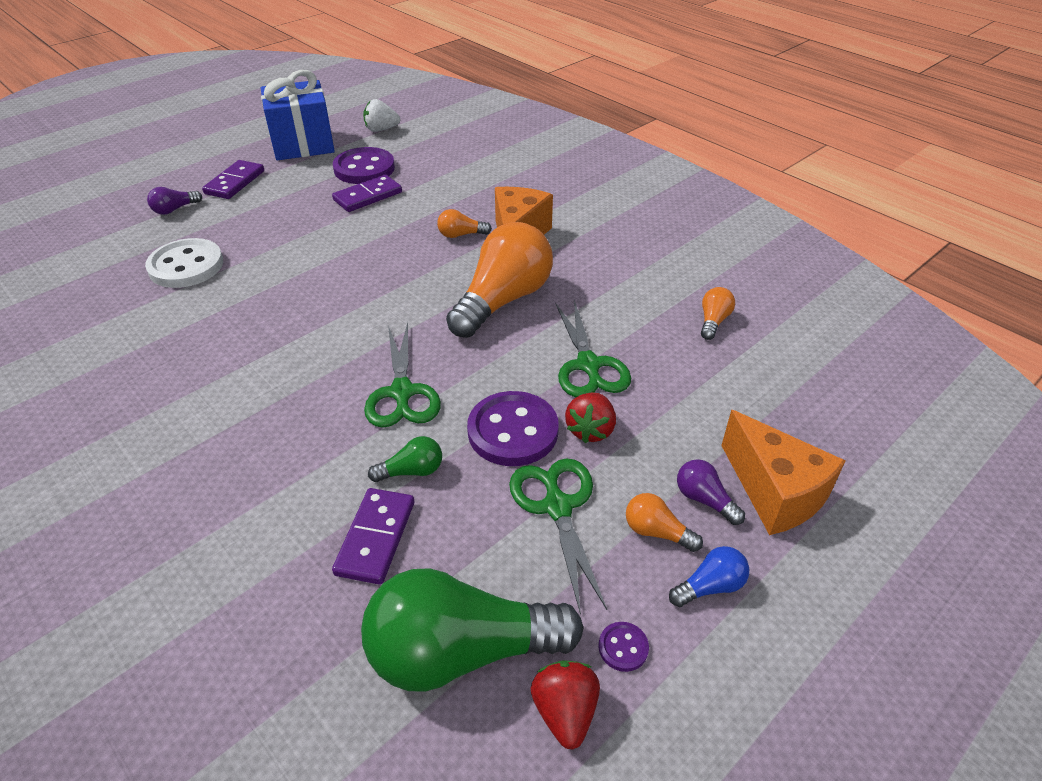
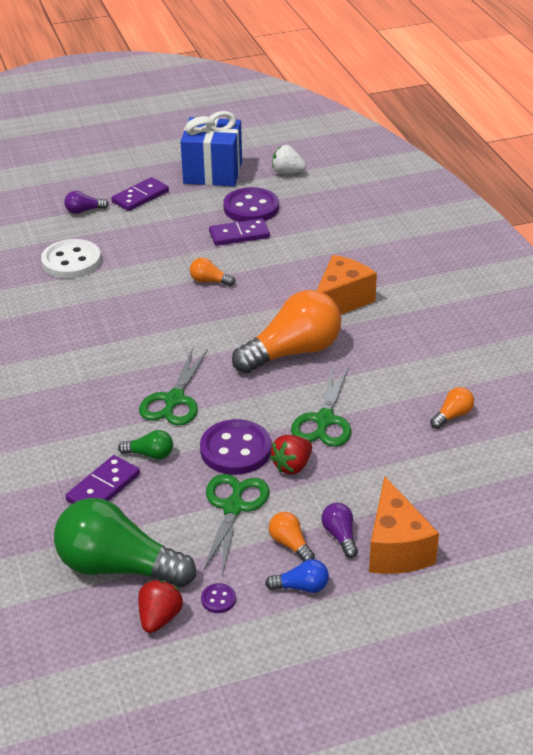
camera: 25 degrees right, 5 degrees down
(461, 235) = (294, 288): orange light bulb -> orange light bulb (209, 281)

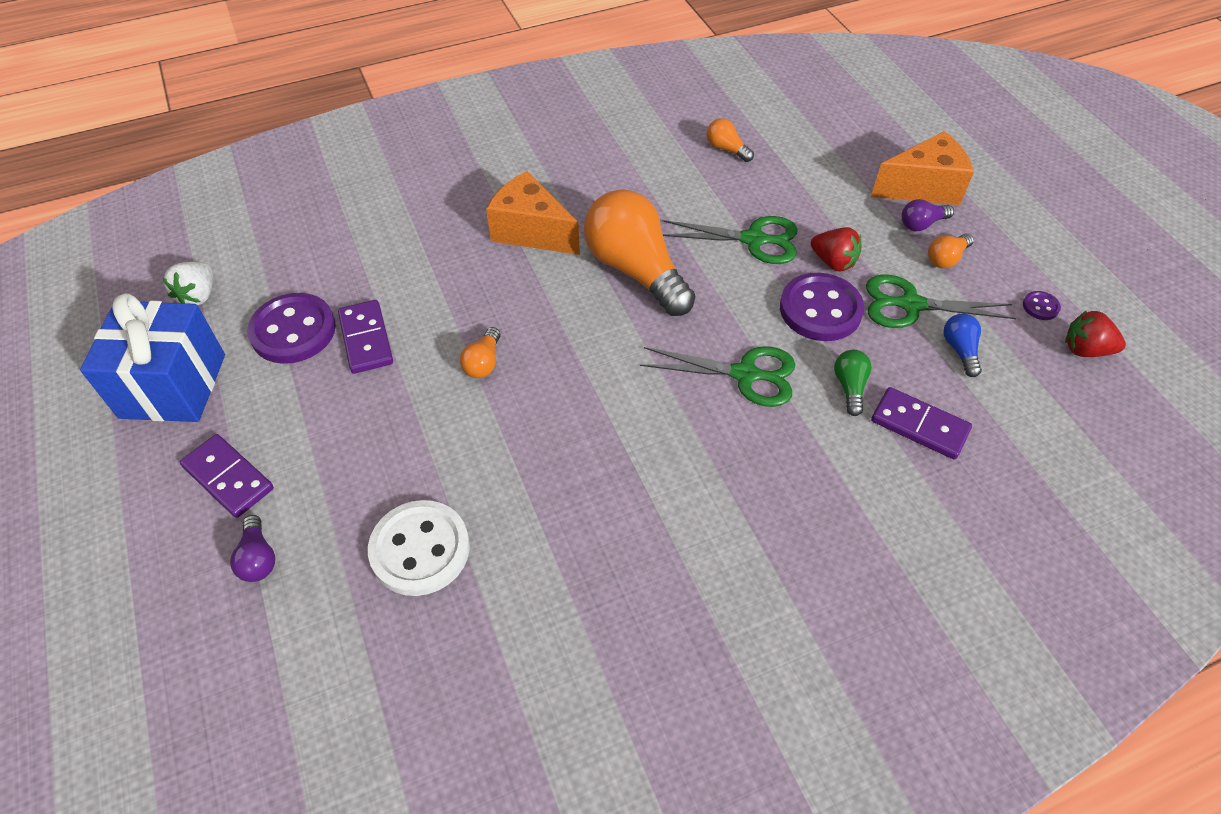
camera: 95 degrees left, 15 degrees up
(118, 567) = (1034, 393): green light bulb -> none
(301, 587) = (998, 248): blue light bulb -> blue light bulb (960, 350)

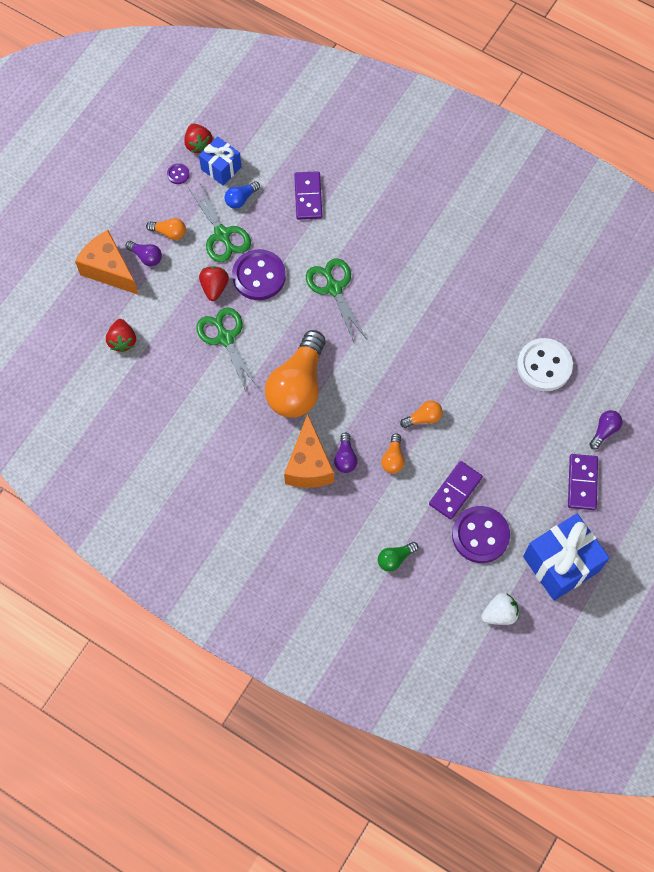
camera: 125 degrees left, 15 degrees up
(508, 265) = (345, 458): none -> purple light bulb
(726, 149) = (147, 400): orange light bulb -> orange light bulb (393, 459)
(816, 161) = (122, 341): none -> red strawberry
(849, 387) = (305, 237): green light bulb -> green light bulb (395, 558)
(1028, 354) = (221, 168): none -> blue gift

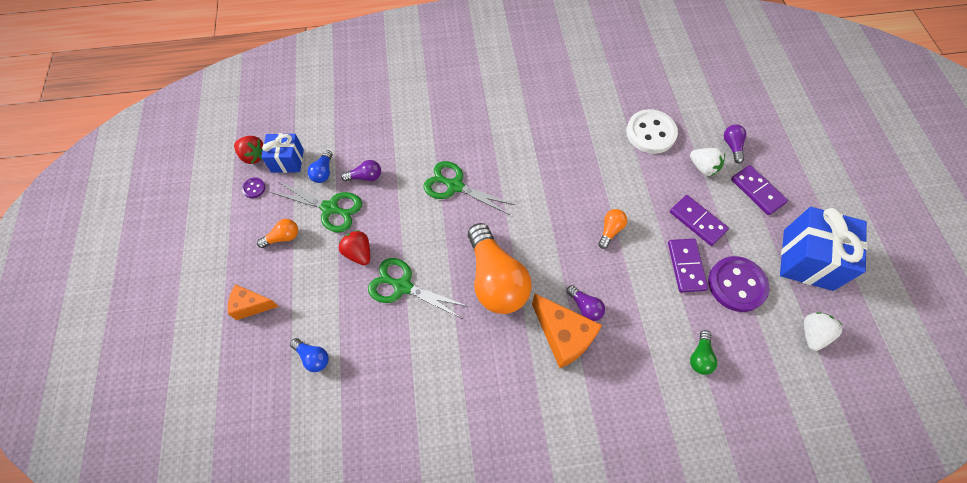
camera: 40 degrees left, 5 degrees down
(109, 270) = (251, 305): orange cheese -> orange cheese, size x0.61
(122, 341) = (313, 357): red strawberry -> blue light bulb
(146, 257) = (278, 271): purple light bulb -> purple light bulb (365, 177)
(259, 276) = (388, 218): purple button -> none
(308, 197) = (376, 136): purple domino -> purple domino (697, 221)
(393, 459) = (619, 278): orange light bulb -> none
(557, 429) = (703, 167): none -> white strawberry

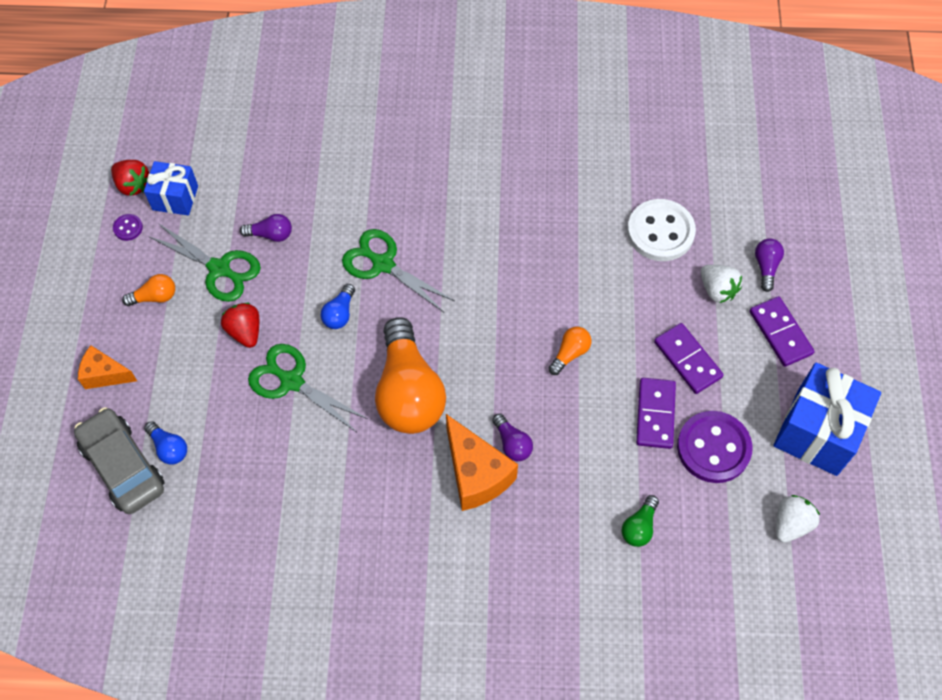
camera: 10 degrees right, 0 degrees up
(277, 379) = (123, 466): none -> grey car
(323, 172) = (218, 220): blue light bulb -> blue light bulb (339, 313)

